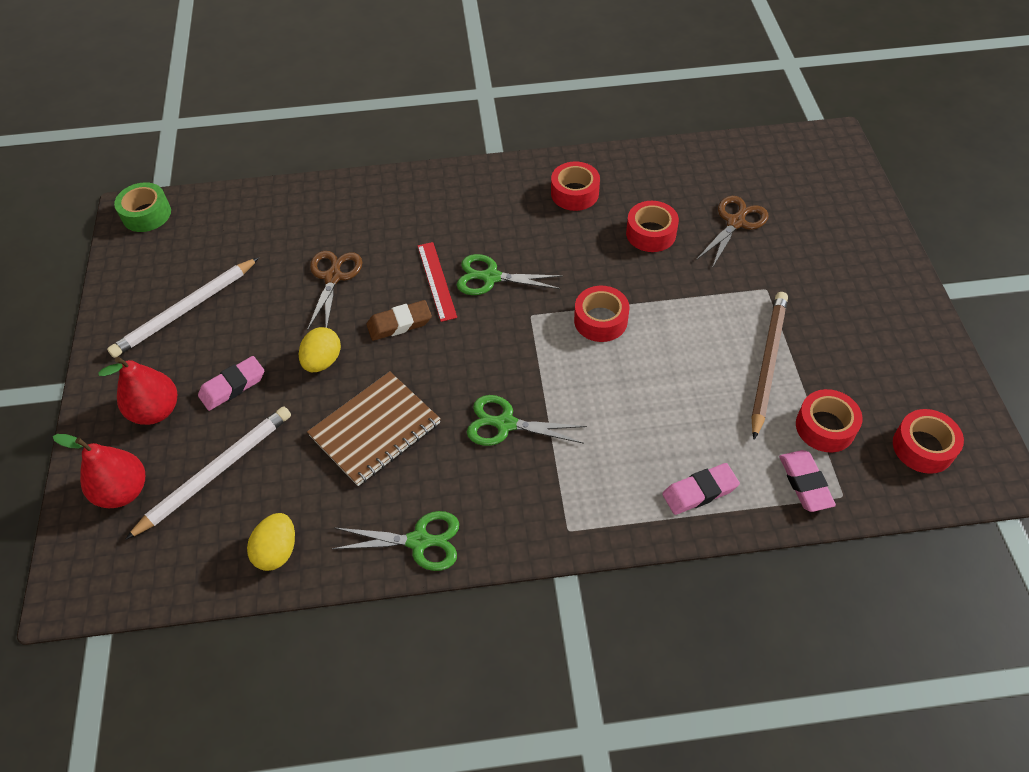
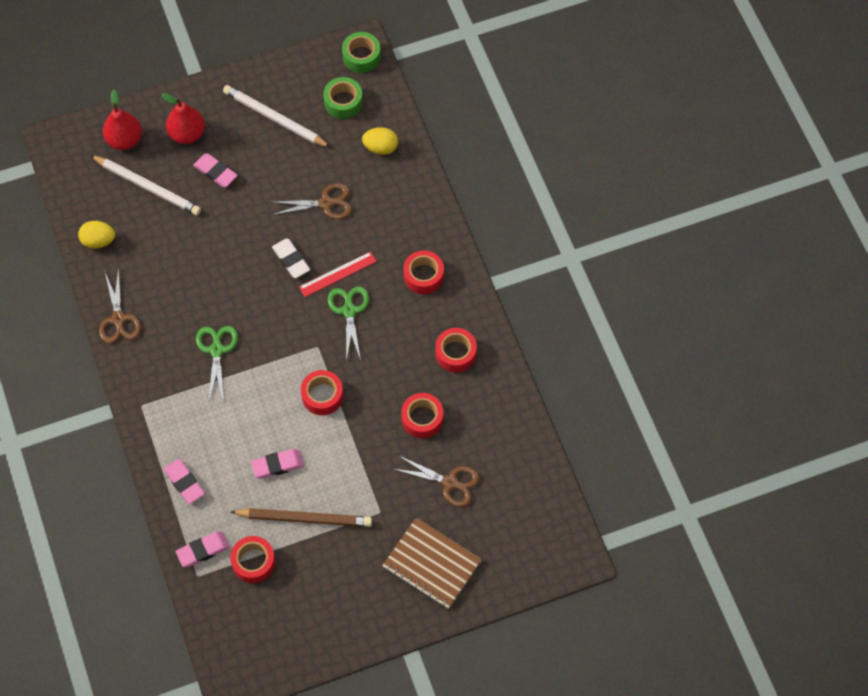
camera: 75 degrees right, 10 degrees up
(200, 240) = (343, 102): none -> green tape
(322, 361) = (247, 220): yellow egg -> yellow egg (380, 147)
(375, 429) = (197, 270): brown notebook -> brown notebook (432, 564)
(399, 324) = (291, 260): brown eraser -> white eraser
(419, 541) = (118, 319): green scissors -> brown scissors
(689, 380) = (277, 465): none -> pink eraser
(923, 447) = (248, 630): red tape -> red tape (423, 276)

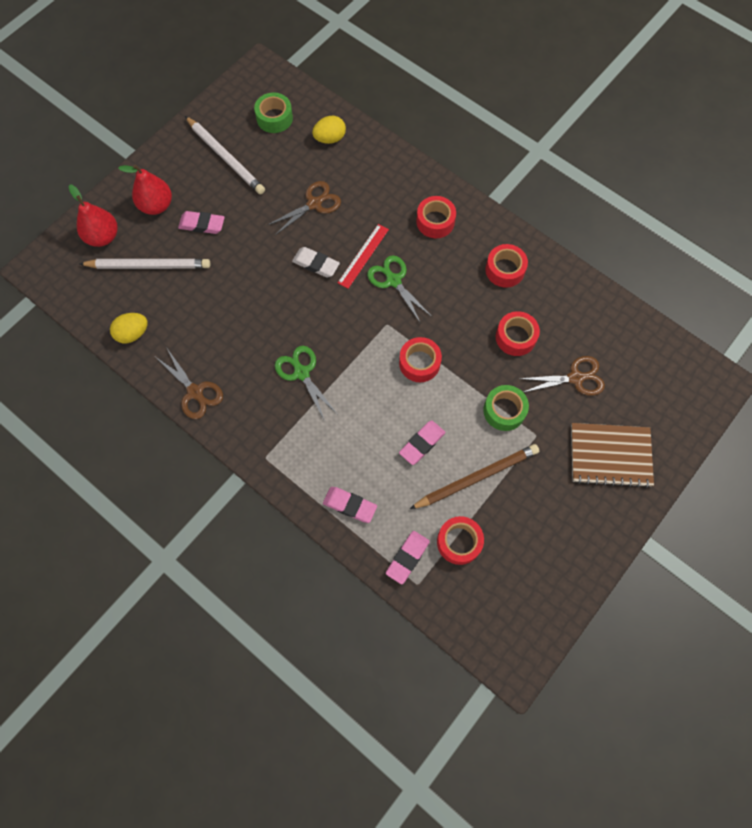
camera: 30 degrees left, 5 degrees up
(275, 118) = (225, 157): white pencil -> white pencil turned 135 degrees counterclockwise
(361, 56) = (266, 77): green tape -> green tape (504, 411)

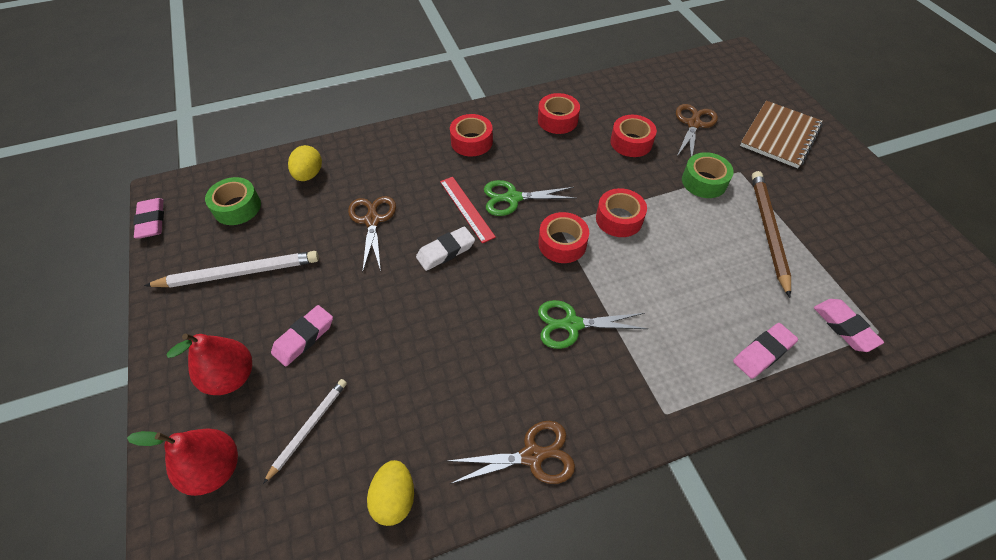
camera: 60 degrees left, 15 degrees down
(148, 266) = (309, 428): white pencil -> white pencil, size x0.60
(422, 443) = (712, 256): pink eraser -> pink eraser (151, 221)
(459, 542) = (837, 275): red tape -> red tape (562, 243)

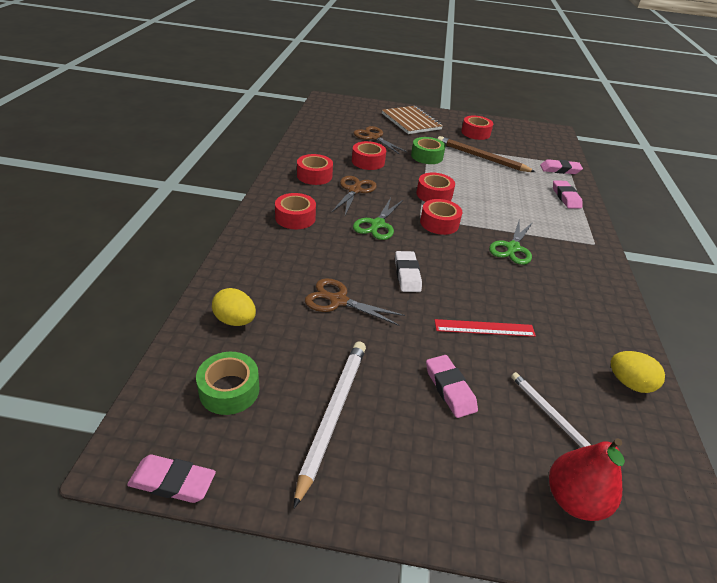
camera: 65 degrees left, 15 degrees down
(231, 377) = (470, 458): red pear -> none
(467, 208) = (369, 248): red ruler -> red ruler (484, 328)
(532, 456) = (610, 305): brown scissors -> brown scissors (354, 190)
(835, 203) = (475, 133): none -> red tape

